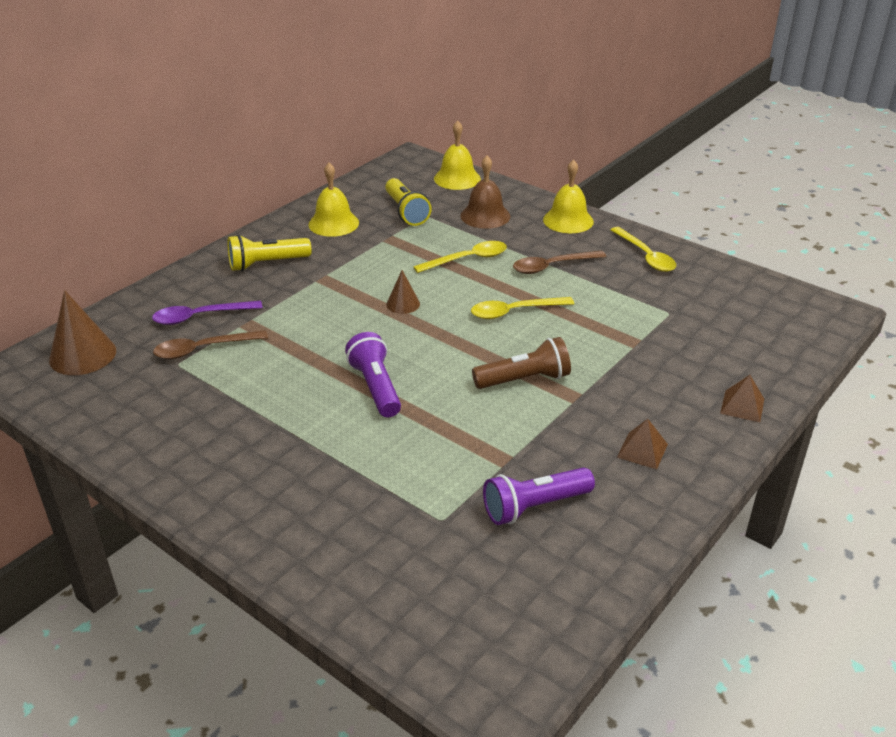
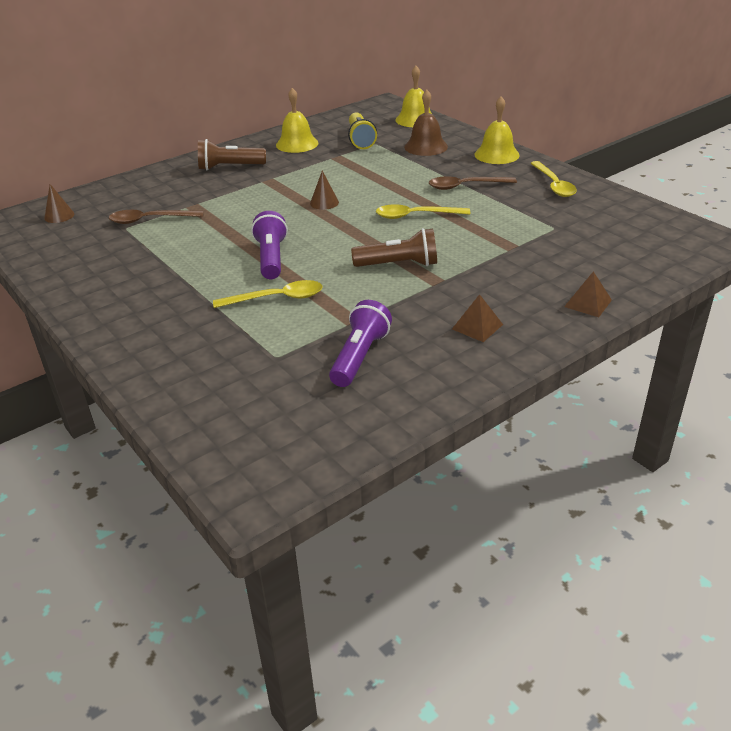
camera: 15 degrees right, 0 degrees up
(83, 355) = (59, 216): brown cone -> brown cone, size x0.56
(200, 317) = (159, 198): purple spoon -> none
(267, 264) = (229, 167): yellow flashlight -> brown flashlight
(468, 259) = (395, 176): yellow spoon -> yellow spoon (277, 298)
(534, 506) = (360, 357): purple flashlight -> purple flashlight turned 120 degrees clockwise

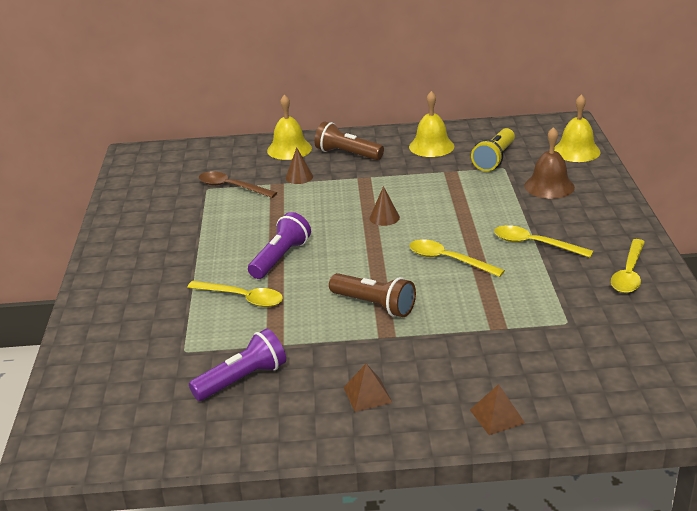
camera: 35 degrees right, 5 degrees down
(59, 216) = (174, 161): brown cone -> brown cone (299, 177)
(465, 186) = (534, 244): brown spoon -> yellow spoon
(496, 154) = (611, 218): yellow bell -> yellow bell (289, 149)

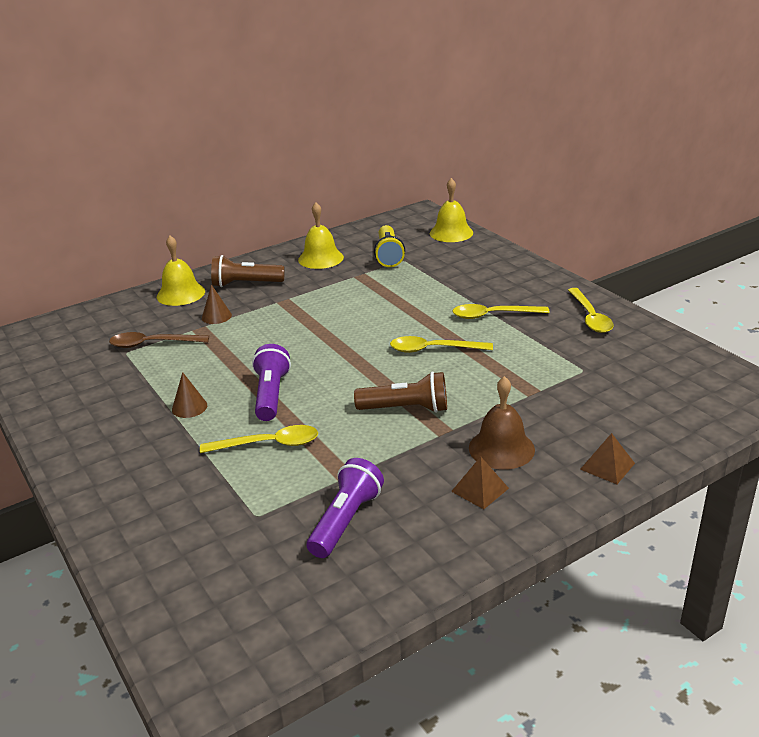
camera: 30 degrees left, 0 degrees up
(384, 217) = (338, 330): brown cone -> brown cone (189, 407)
(549, 186) = (457, 266): brown bell -> brown bell (501, 448)

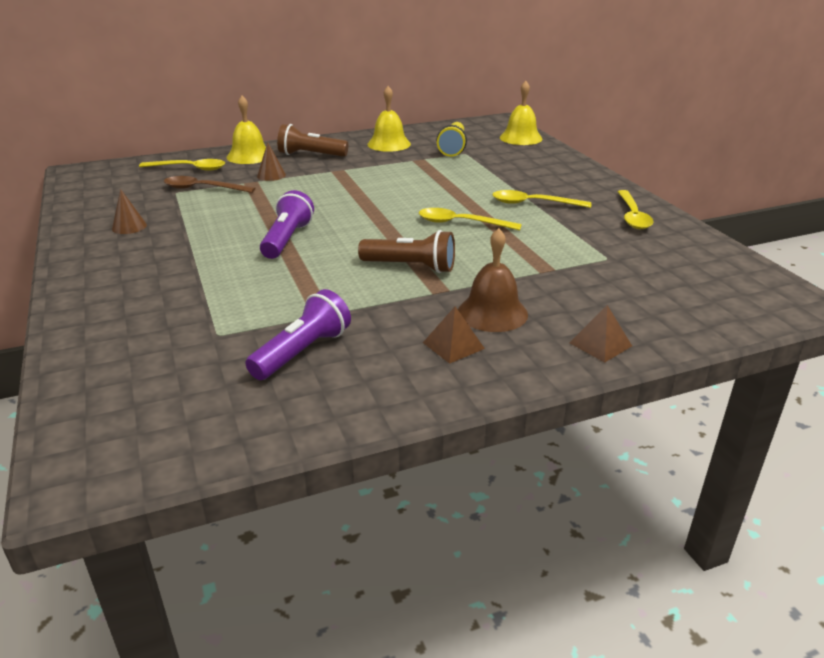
camera: 10 degrees right, 0 degrees up
(189, 407) = (207, 239): brown cone -> brown cone (129, 226)
(269, 444) = (263, 278): yellow spoon -> yellow spoon (189, 168)

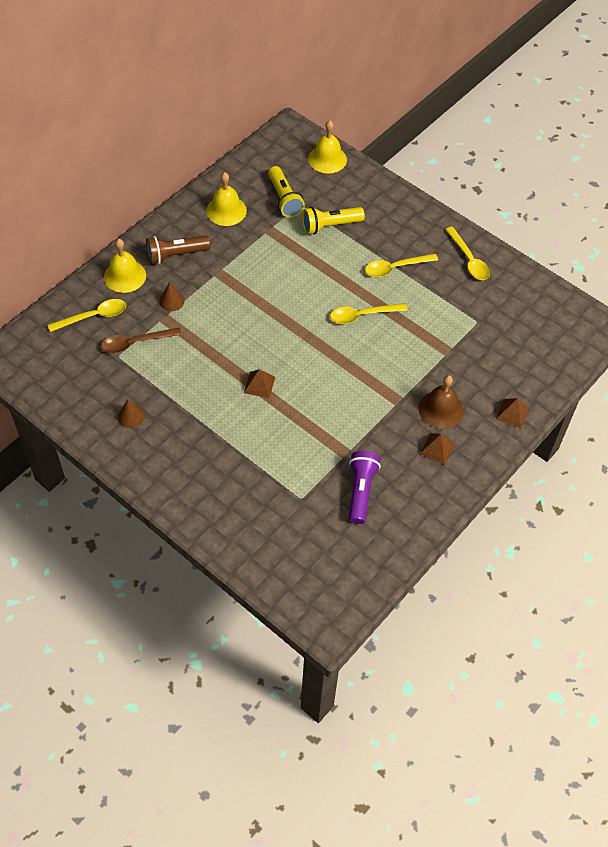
camera: 30 degrees left, 25 degrees up
(287, 239) = (259, 384): purple flashlight -> brown pyramid
(411, 267) = (364, 382): brown flashlight -> none
(484, 168) = (330, 226): none -> yellow flashlight

